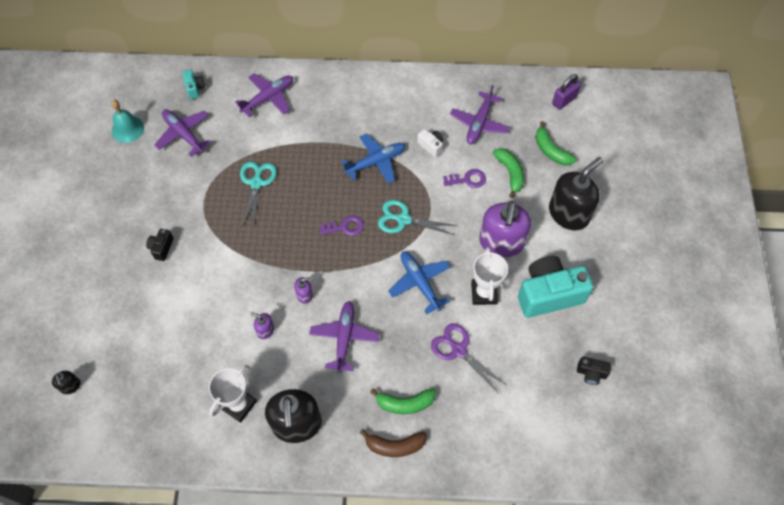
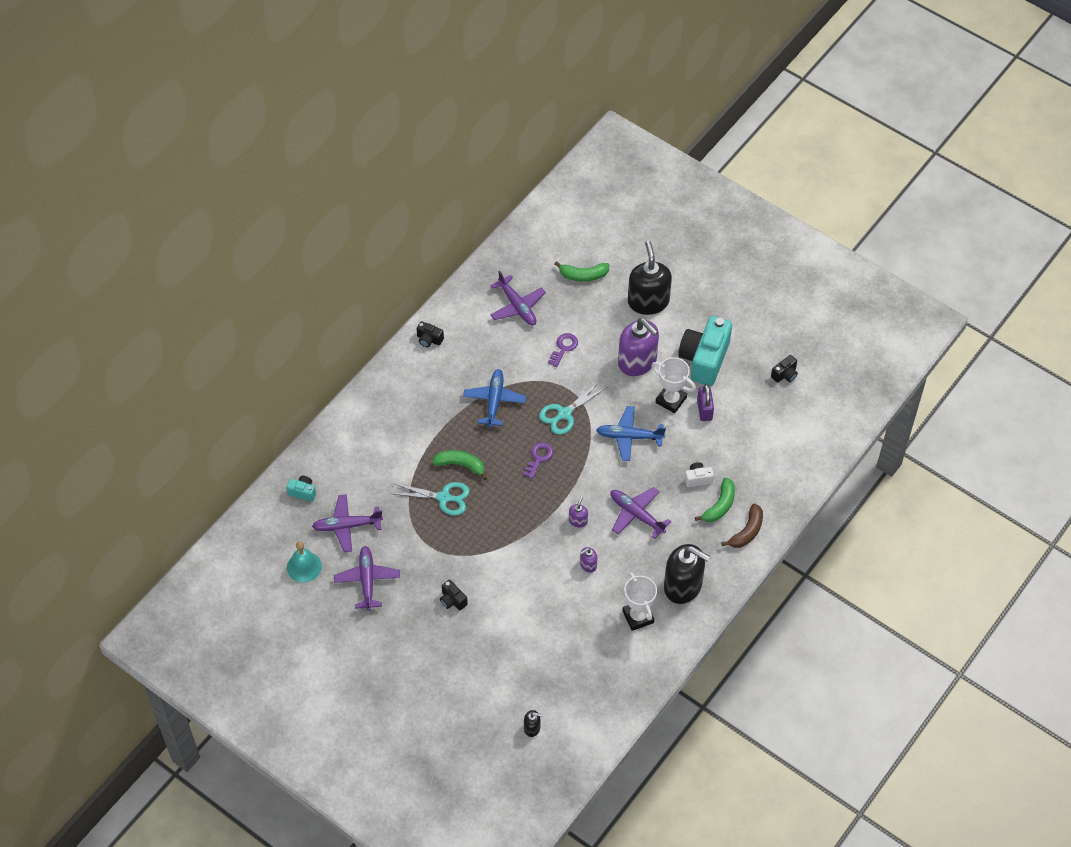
camera: 55 degrees left, 5 degrees down
(256, 183) = (444, 497): turquoise scissors -> turquoise scissors turned 150 degrees clockwise
(268, 98) = (362, 441): purple plane -> purple plane (367, 580)
(397, 84) = (429, 339): none -> black camera
(431, 146) = (511, 353): white camera -> white camera (698, 479)
(458, 350) = (704, 445): purple scissors -> none
(510, 173) = (581, 316): green banana -> green banana (461, 465)
(564, 100) = (544, 235): purple padlock -> purple padlock (704, 410)

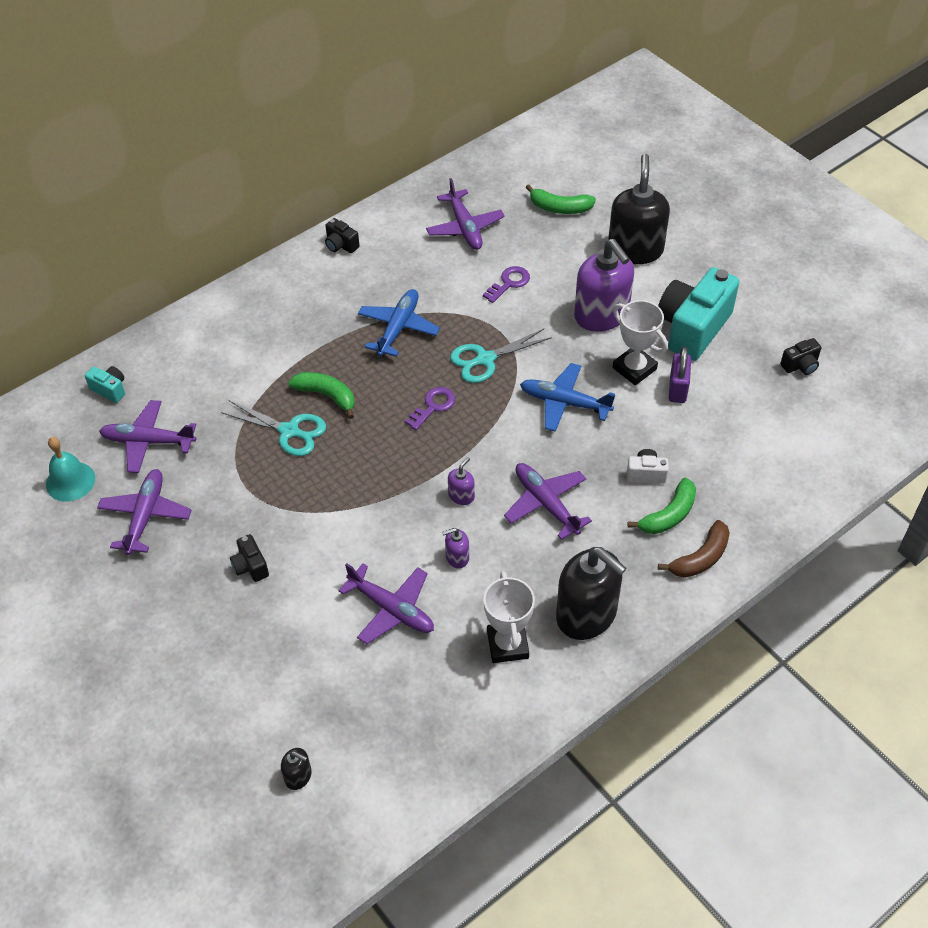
camera: 15 degrees right, 5 degrees down
(556, 609) = (391, 609): none -> purple plane

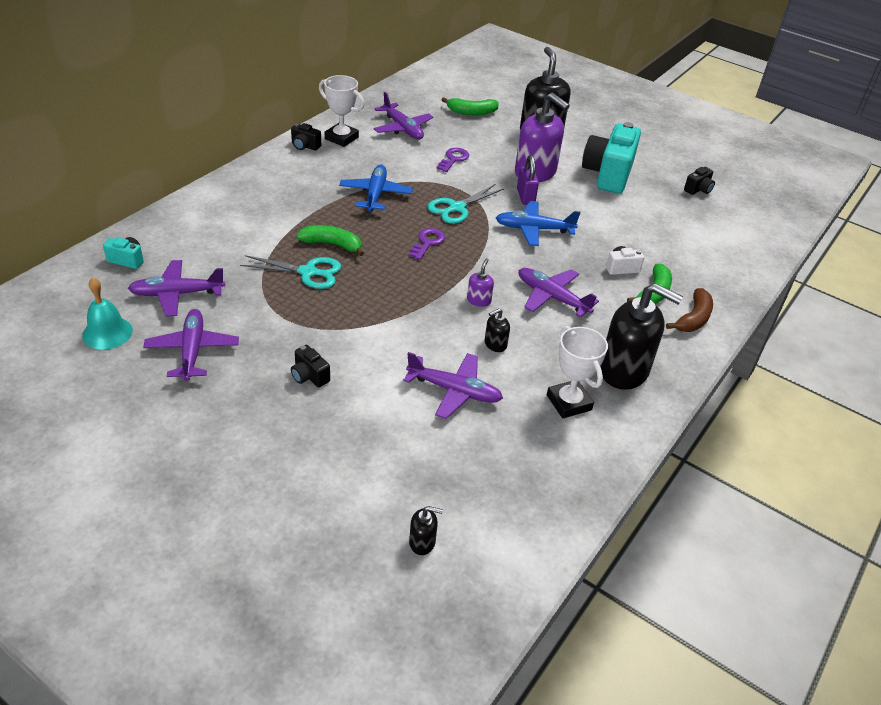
camera: 20 degrees left, 10 degrees down
(457, 557) = (495, 344): purple soap dispenser -> black soap dispenser
(634, 368) = (577, 203): white trophy -> white trophy (341, 138)
(677, 389) = (616, 212): purple padlock -> purple padlock (525, 196)

